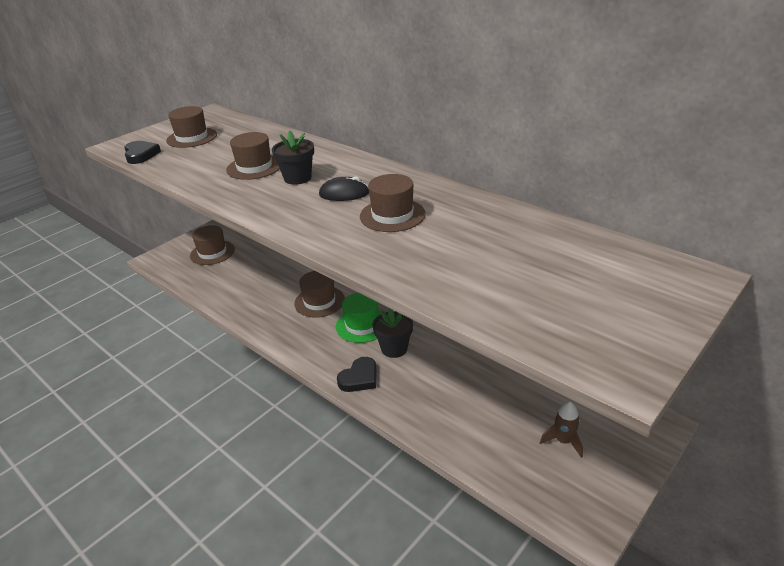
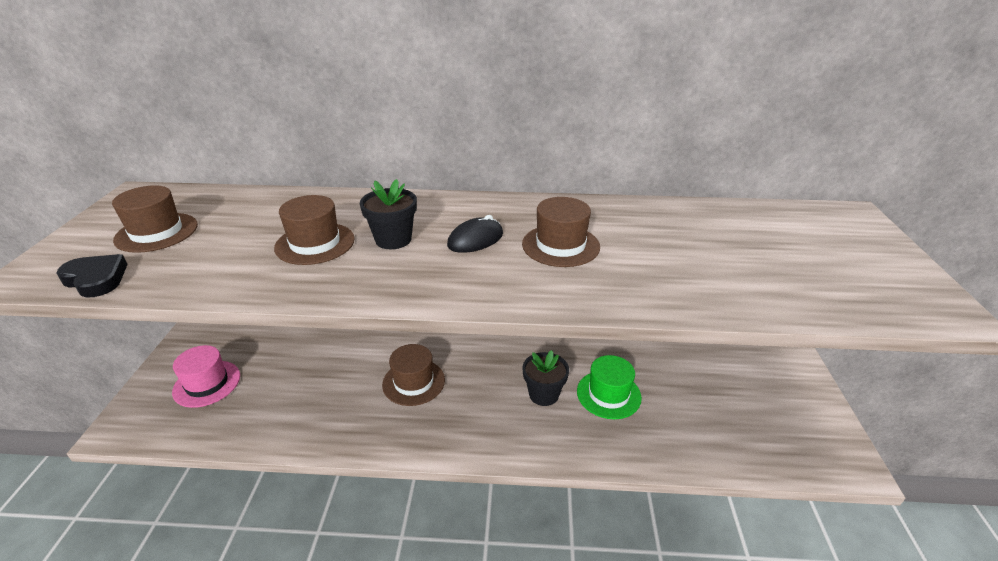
camera: 40 degrees left, 0 degrees up
(212, 252) = (207, 383): brown hat -> pink hat
(359, 378) = (546, 443): black heart -> none
(362, 325) = (487, 386): green hat -> green hat (608, 394)
(563, 441) = (759, 404): brown rocket -> none

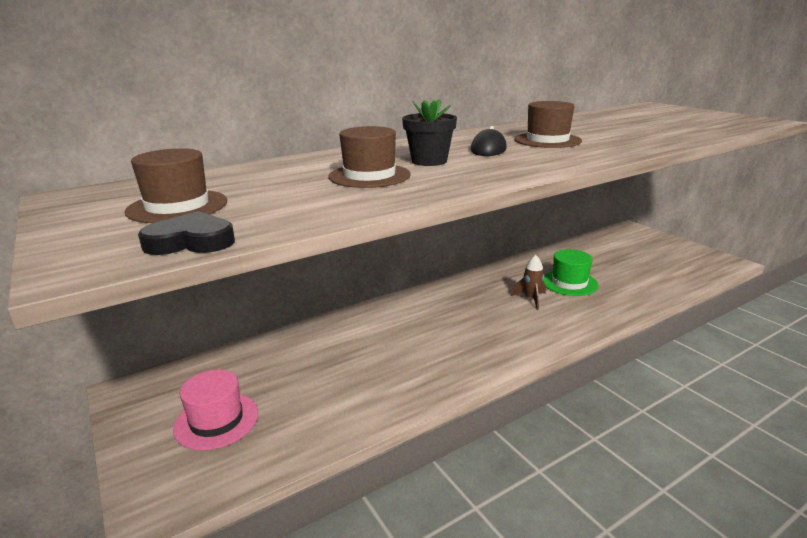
camera: 35 degrees left, 10 degrees down
(413, 382) = (427, 332): brown hat -> none
(543, 394) = (531, 299): black flower pot -> brown rocket

